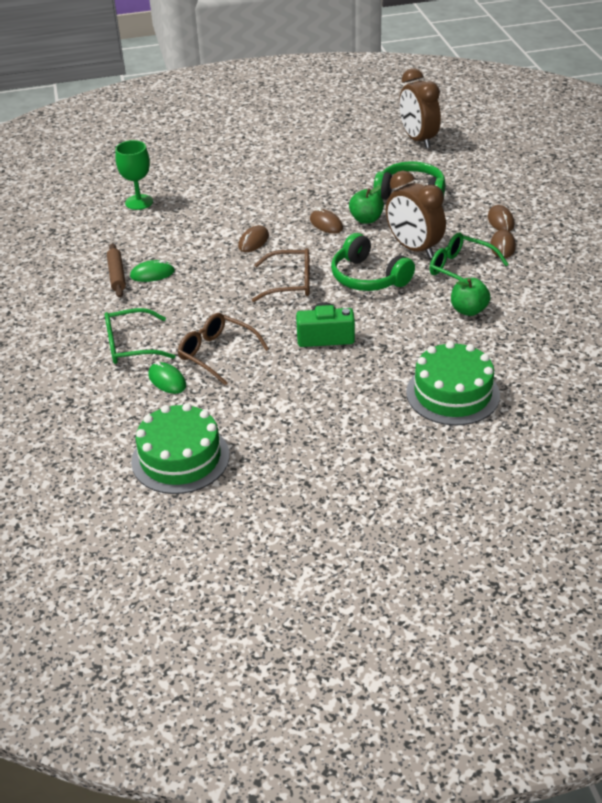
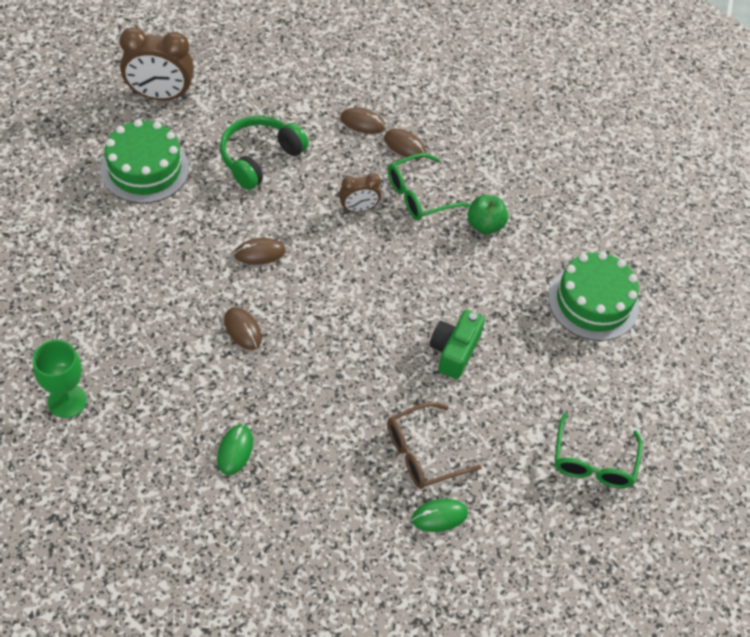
camera: 70 degrees left, 15 degrees up
(117, 275) = (211, 487): brown rolling pin -> none
(131, 346) = (358, 526): green glasses -> green glasses (593, 462)
(180, 458) = (566, 554): green cake -> green cake (145, 169)
(290, 283) = (345, 335): brown glasses -> none
(366, 219) = (278, 217): green apple -> none
(368, 277) = (381, 269): green headphones -> none
(414, 248) = (358, 209): brown clock -> brown clock, size x0.56

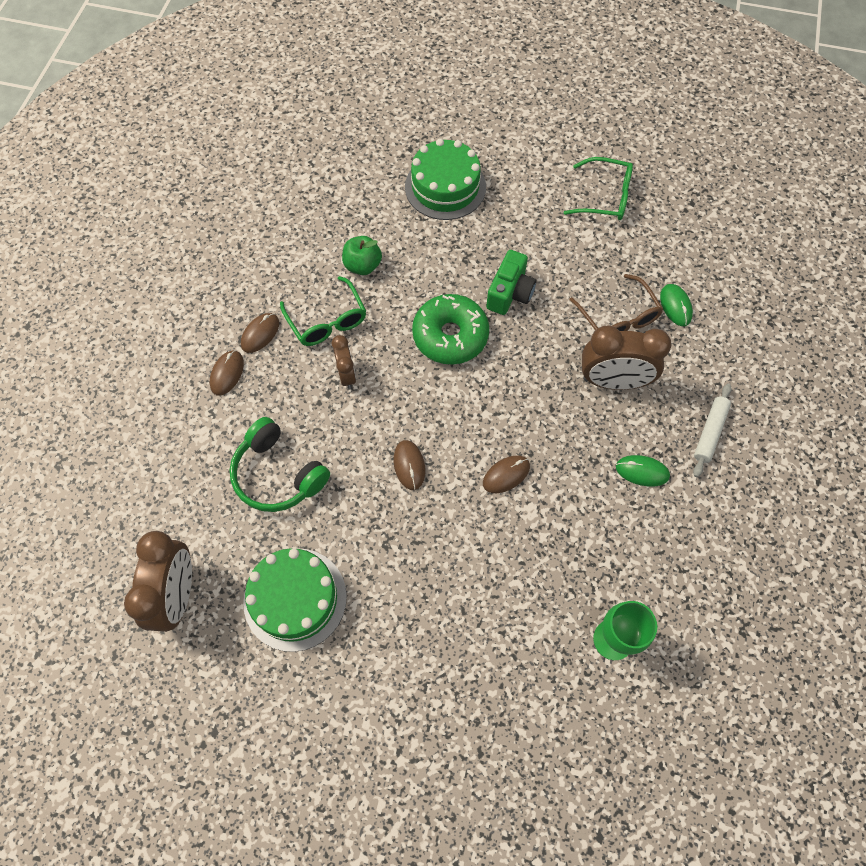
camera: 85 degrees left, 10 degrees up
(275, 525) = (710, 432): none -> white rolling pin
(342, 437) = (613, 381): none -> brown clock
(401, 294) = (450, 336): none -> green donut
(454, 351) = (510, 293): green camera -> green camera turned 90 degrees counterclockwise

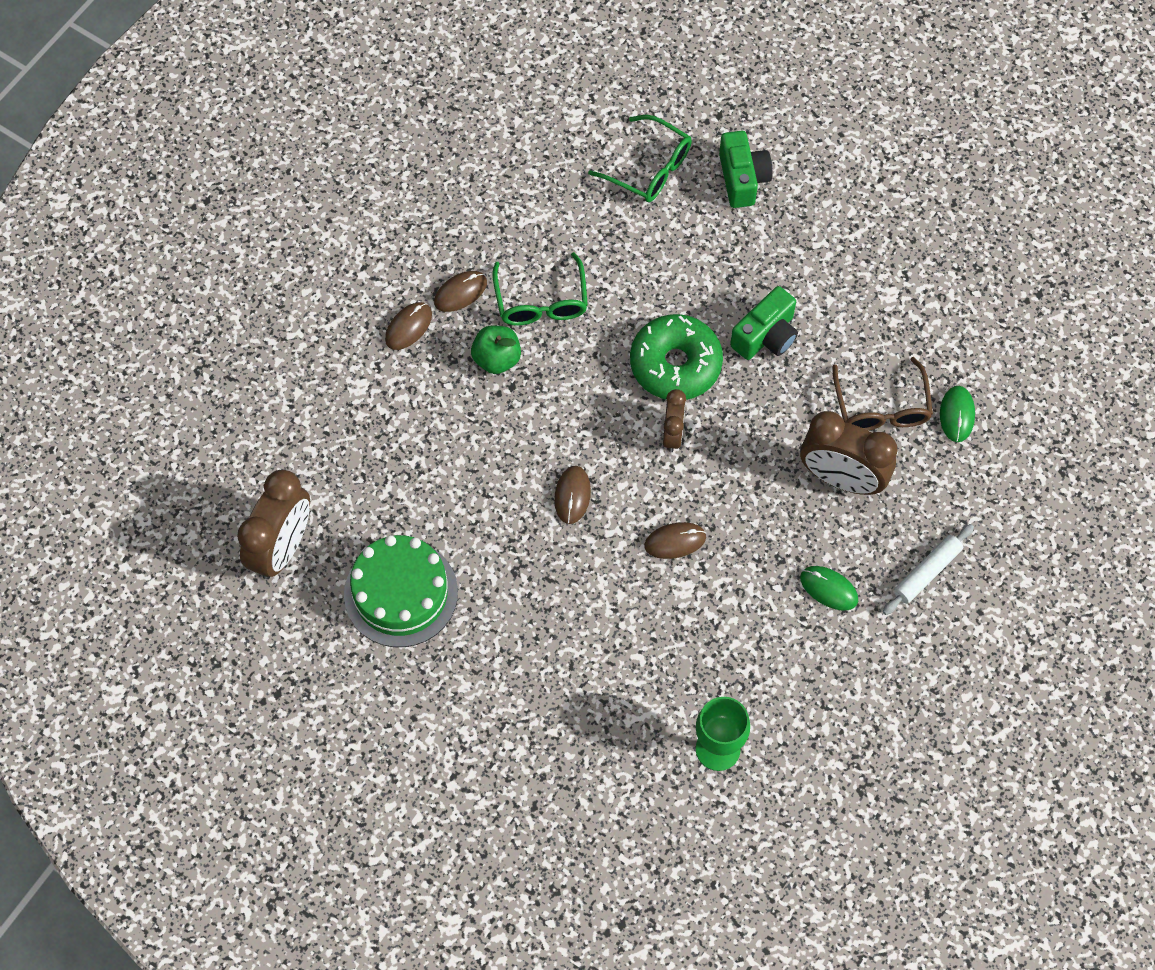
camera: 20 degrees right, 0 degrees up
(278, 474) = (426, 458): green headphones -> none
(347, 375) = (541, 372): brown clock -> brown clock (672, 434)
(362, 265) = (606, 247): green apple -> green apple (497, 359)
(445, 187) = (742, 179): green cake -> green camera
(605, 197) = (933, 253): green glasses -> green glasses (649, 168)

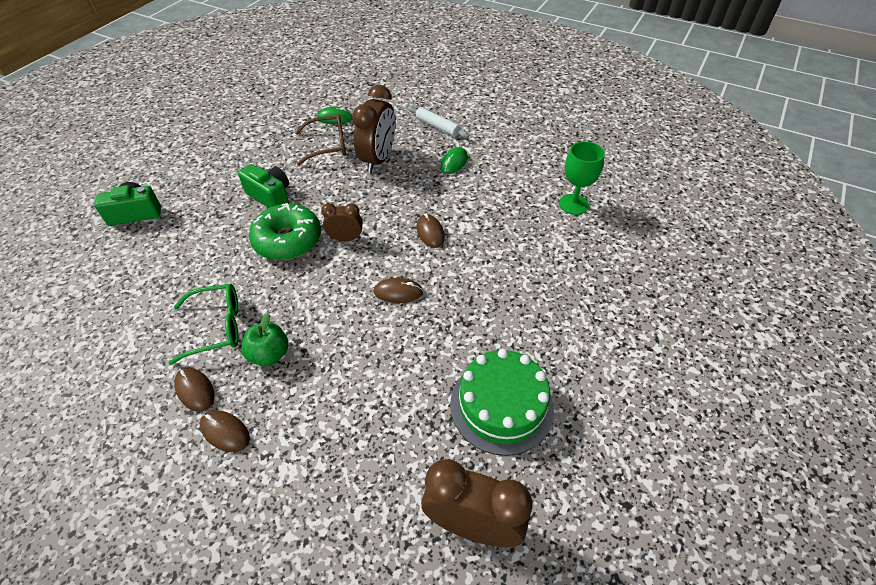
camera: 95 degrees left, 15 degrees down
(649, 168) = (106, 266): green glasses -> none

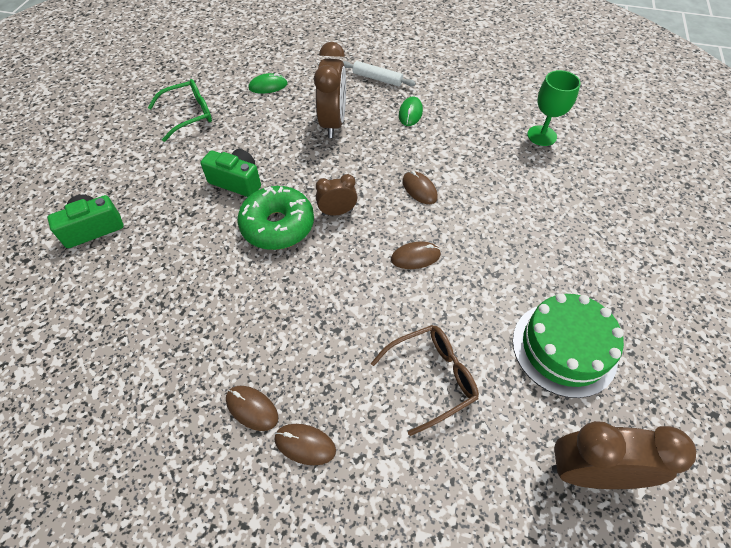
camera: 15 degrees left, 5 degrees up
(216, 327) = (244, 335): green glasses -> green glasses (189, 115)
(269, 354) = (314, 351): green apple -> none
(328, 145) = (274, 117): brown glasses -> brown glasses (431, 378)

